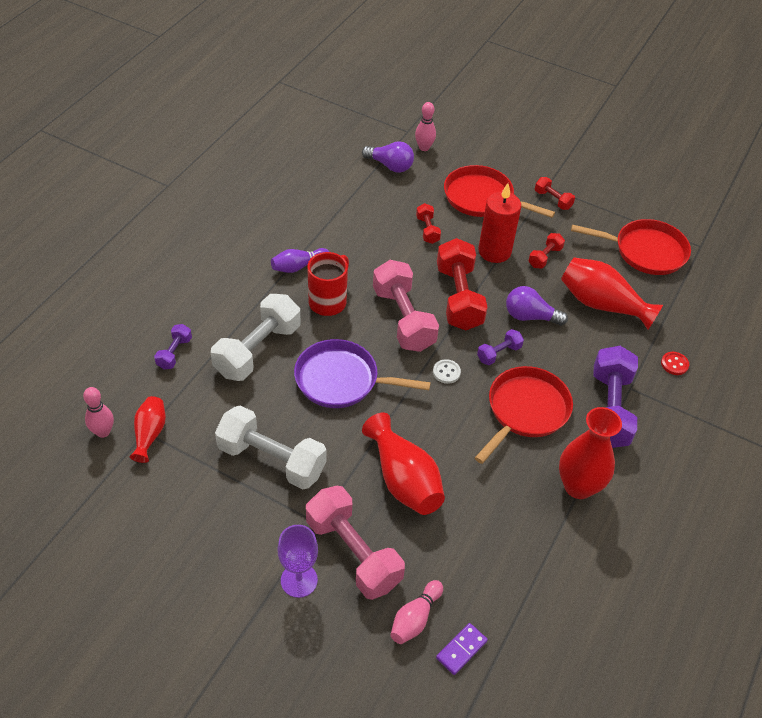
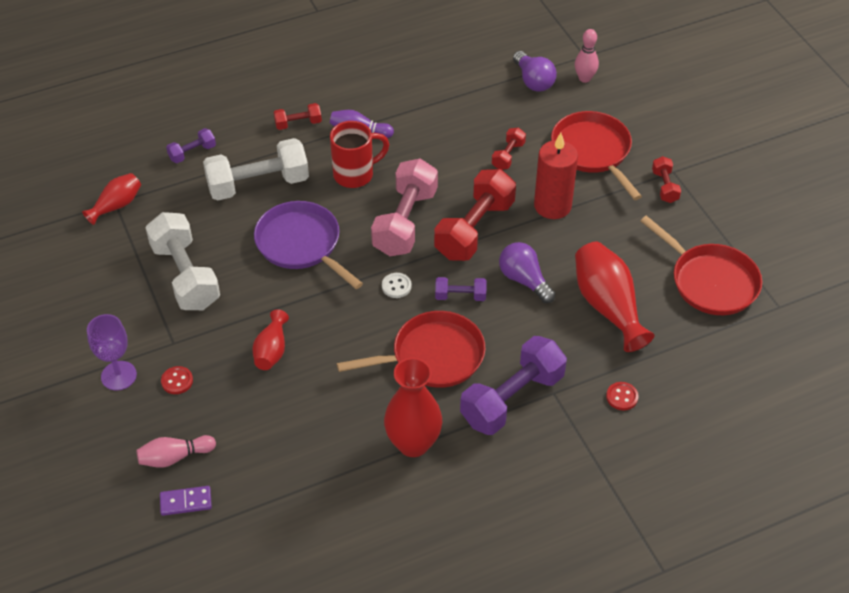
camera: 40 degrees right, 0 degrees up
(103, 432) = (86, 186): pink bowling pin -> none
(353, 553) = (177, 381): pink dumbbell -> red button
(403, 479) = (271, 350): red vase -> red vase, size x0.58
(545, 257) = (597, 235): red dumbbell -> red dumbbell (298, 123)

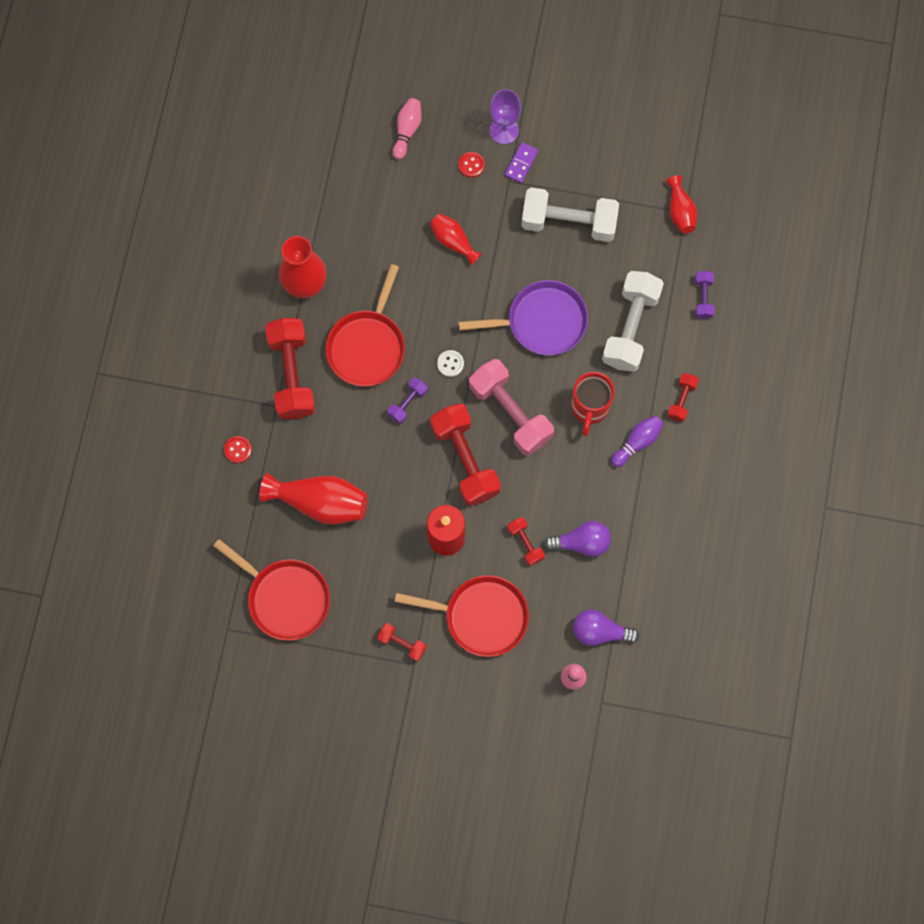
camera: 125 degrees right, 25 degrees up
(186, 502) = (366, 119): purple domino -> purple domino (521, 163)
(512, 399) = (292, 374): purple dumbbell -> red dumbbell
(524, 280) = (389, 460): purple light bulb -> purple light bulb (581, 543)
(710, 282) = (285, 598): red pan -> red pan turned 135 degrees counterclockwise

